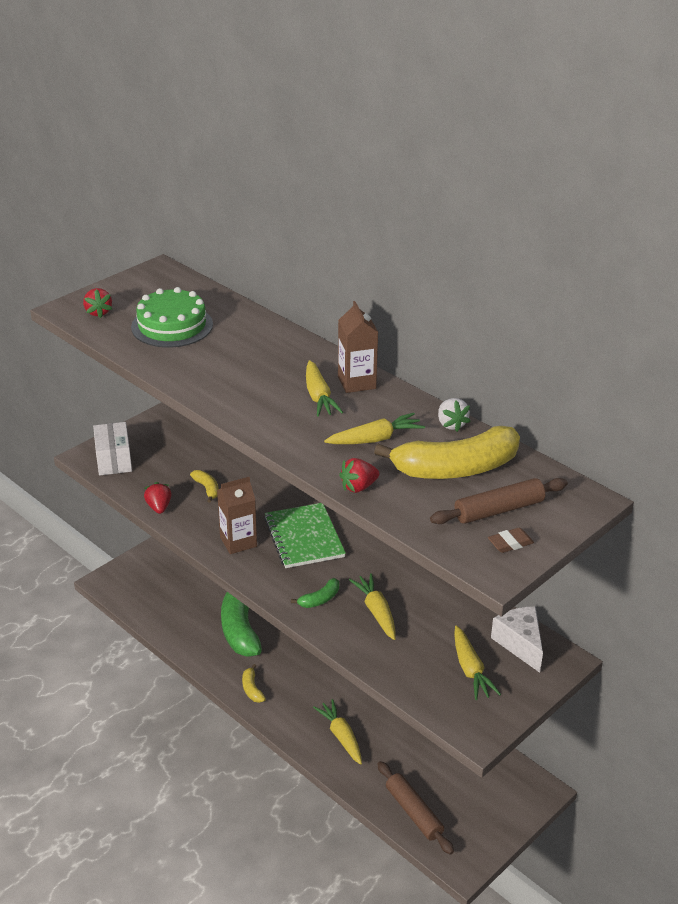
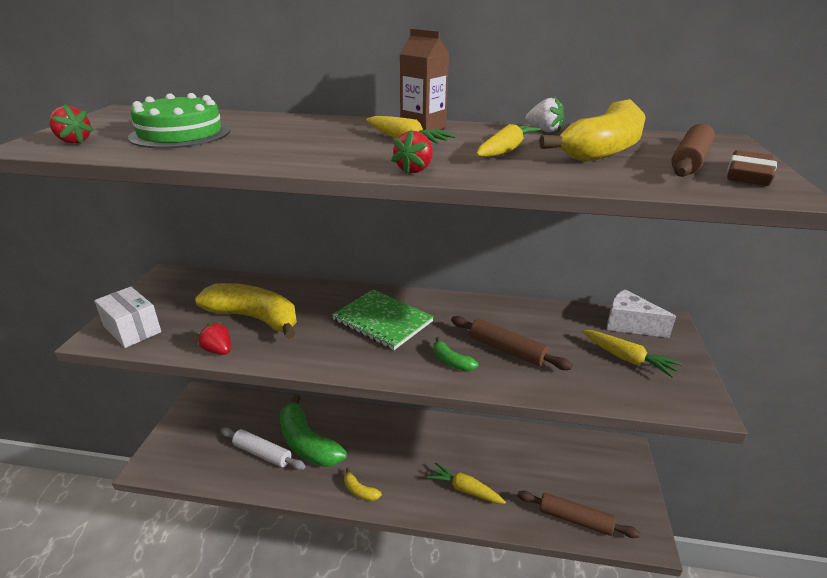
camera: 35 degrees left, 5 degrees down
(198, 616) = (262, 453): none -> white rolling pin
(207, 488) = (254, 318): yellow banana -> yellow banana, size x2.33
(238, 542) = (327, 347): brown carton -> none
(320, 599) = (451, 361): green banana -> green banana turned 120 degrees clockwise
(358, 487) = (558, 179): red strawberry -> red strawberry (414, 170)
(376, 612) = (507, 350): yellow carrot -> brown rolling pin
(510, 543) = (748, 175): brown eraser -> brown eraser, size x1.62

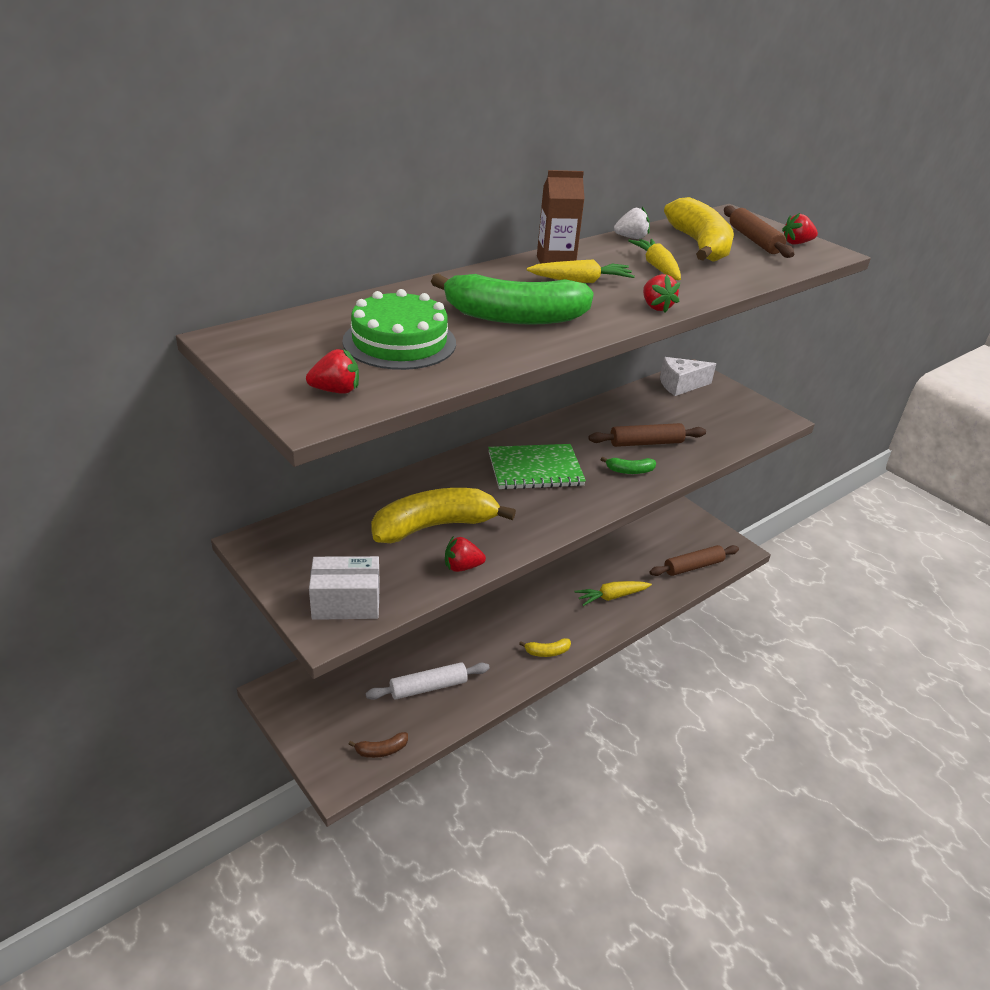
camera: 50 degrees left, 5 degrees up
(187, 469) = (381, 750): none -> brown banana
(307, 443) = (453, 652): green banana -> green banana (514, 317)
(627, 359) = (712, 410): yellow carrot -> none
(748, 175) = (796, 243): brown eraser -> red strawberry

